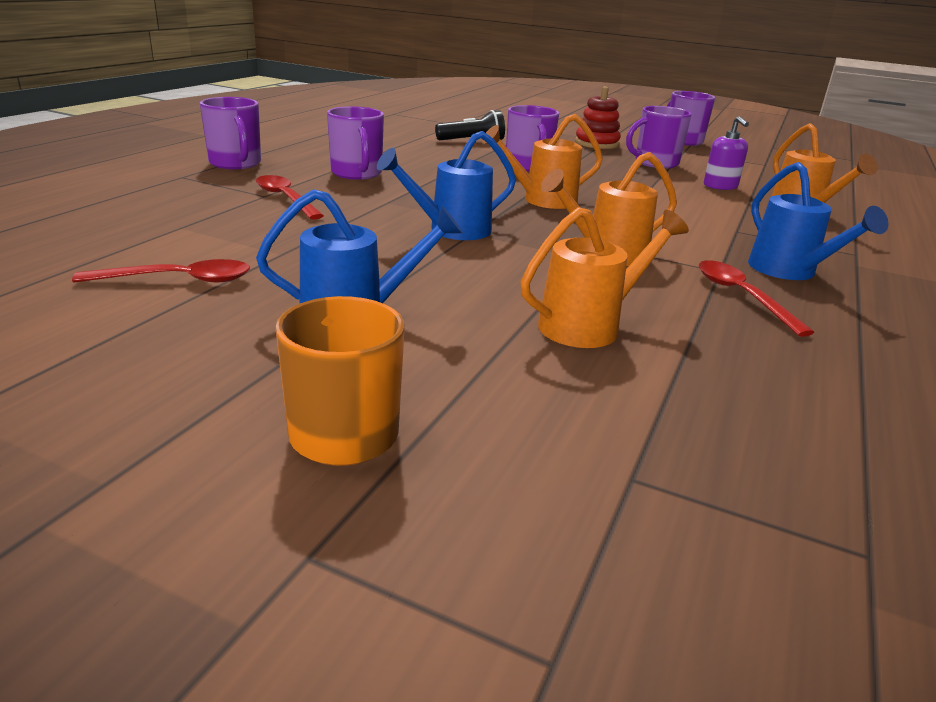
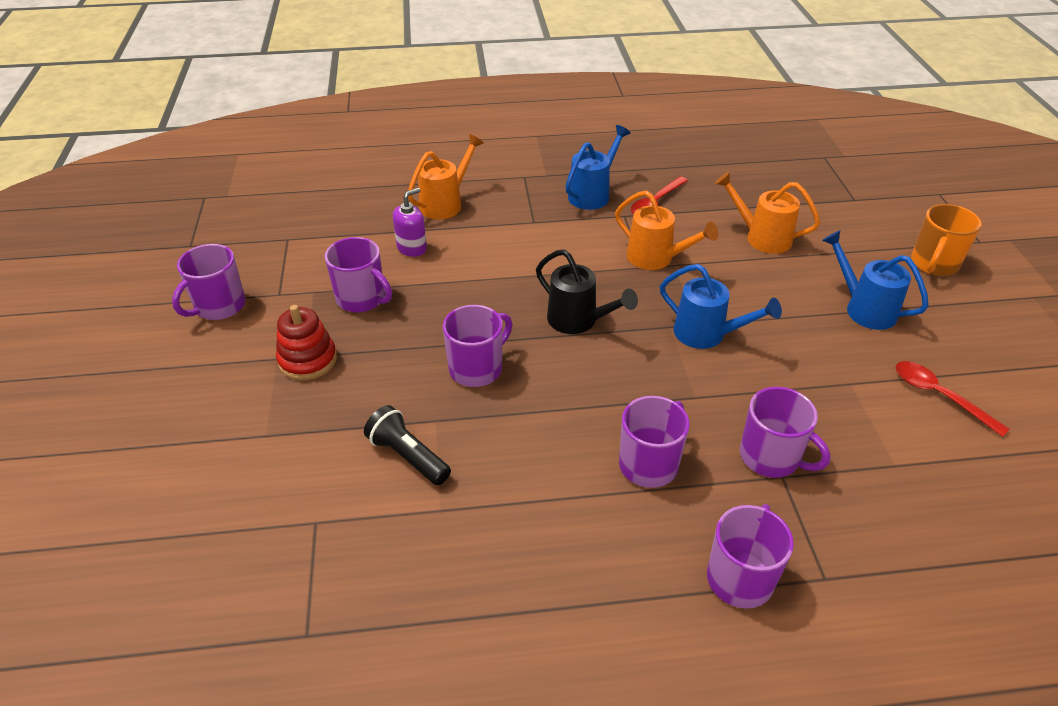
camera: 120 degrees left, 15 degrees up
(286, 199) = (771, 457): red spoon -> purple mug
(542, 200) = (578, 321): orange watering can -> black watering can

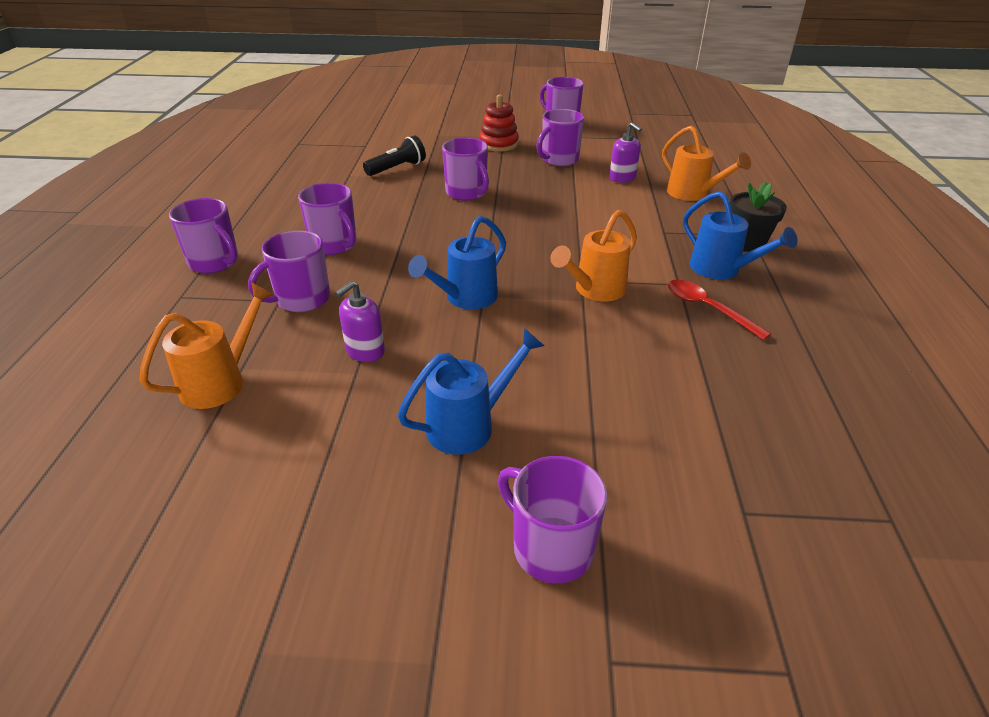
camera: 100 degrees right, 5 degrees down
(541, 179) = (747, 243): none -> black flower pot
(578, 321) = (507, 237): black watering can -> none
(761, 237) = (633, 376): orange watering can -> orange watering can (221, 381)
(821, 385) = (365, 351): none -> purple soap dispenser
(933, 264) = (550, 548): orange mug -> purple mug
(939, 396) = (300, 436): red spoon -> none

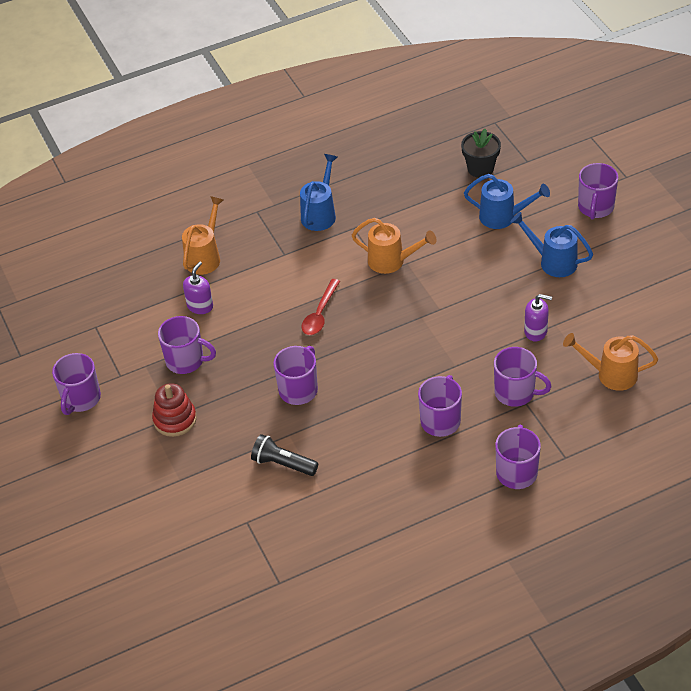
camera: 115 degrees left, 10 degrees up
(465, 298) = (449, 315): blue watering can -> blue watering can (503, 217)
(708, 309) = (373, 208): red spoon -> red spoon (320, 314)
(747, 243) = (272, 210): black flower pot -> black flower pot (480, 168)

